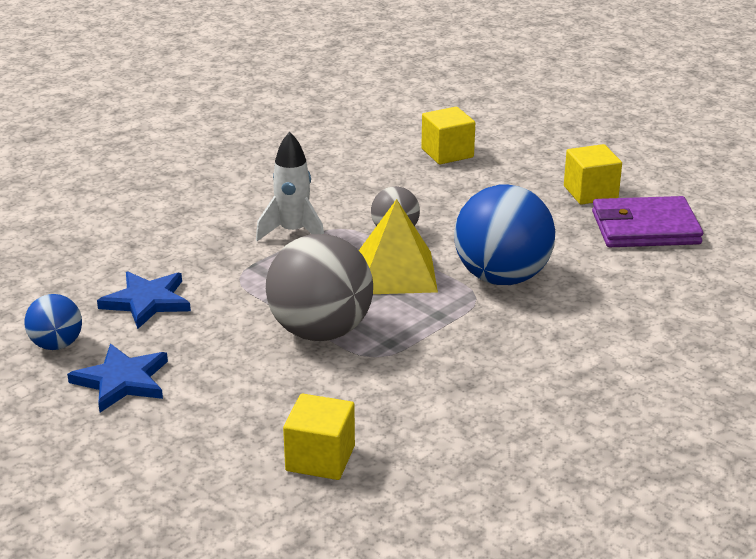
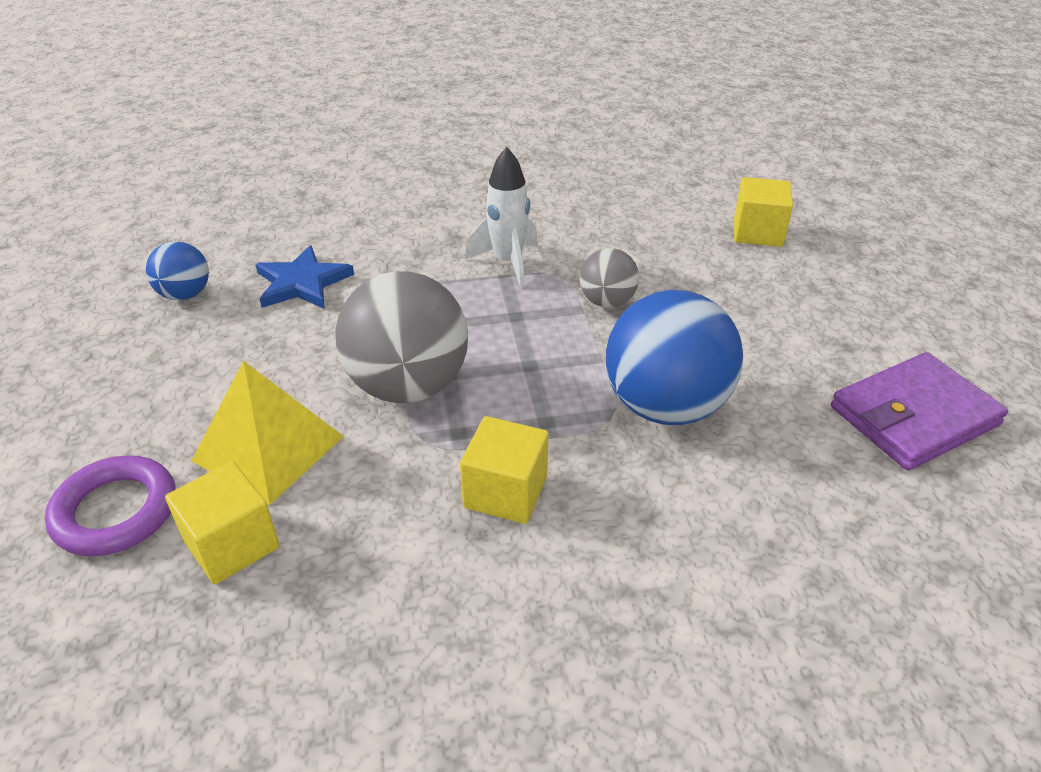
camera: 35 degrees right, 10 degrees up
(122, 381) = (185, 356): blue star -> none
(212, 480) = (115, 511): none -> purple ring
(396, 272) = (557, 349): yellow pyramid -> yellow pyramid (269, 448)
(590, 192) = (883, 340): yellow cube -> yellow cube (505, 492)
(645, 228) = (913, 416): purple wallet -> purple wallet turned 60 degrees counterclockwise

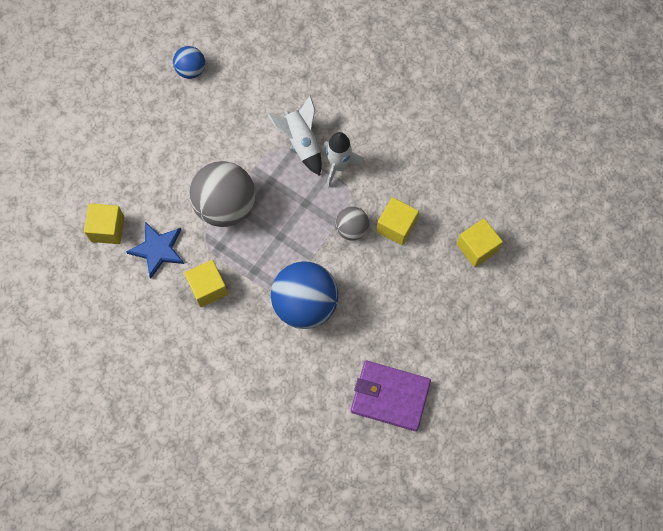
camera: 45 degrees right, 30 degrees up
(115, 511) = (84, 181): purple ring -> none
(269, 448) = (152, 194): yellow pyramid -> none
(302, 283) = (242, 103): blue star -> blue star (158, 250)
(432, 271) = (301, 142): none -> white rocket
(652, 268) = (396, 226): none -> yellow cube

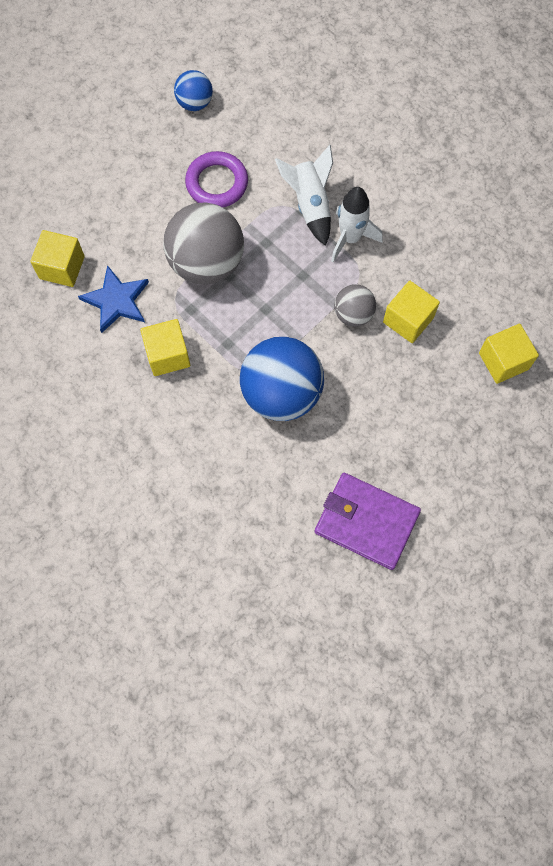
camera: 10 degrees right, 0 degrees up
(222, 136) = (217, 183): none -> purple ring

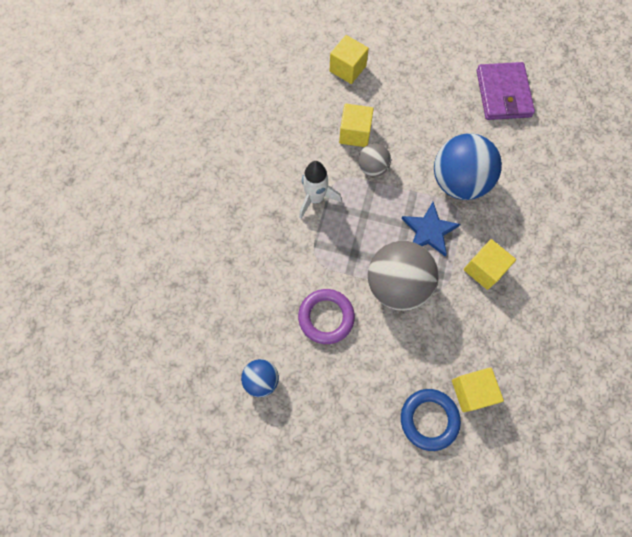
camera: 120 degrees left, 0 degrees up
(65, 217) = (429, 419): none -> blue ring
(116, 301) = (469, 331): blue star -> blue star (429, 231)
(310, 205) = (304, 239): white rocket -> none

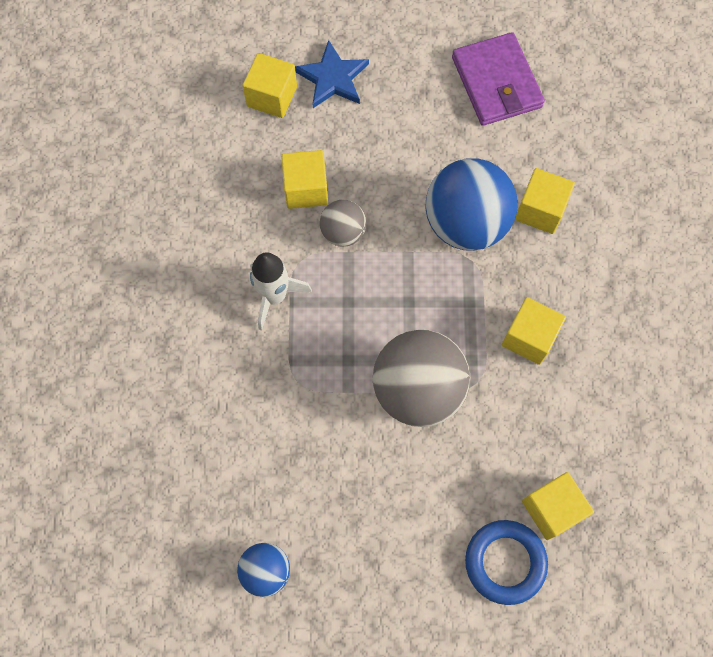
camera: 15 degrees left, 0 degrees up
(326, 317) = (332, 460): purple ring -> none
(429, 231) = (442, 303): blue star -> blue star (332, 78)
(513, 185) = (540, 210): none -> yellow cube

